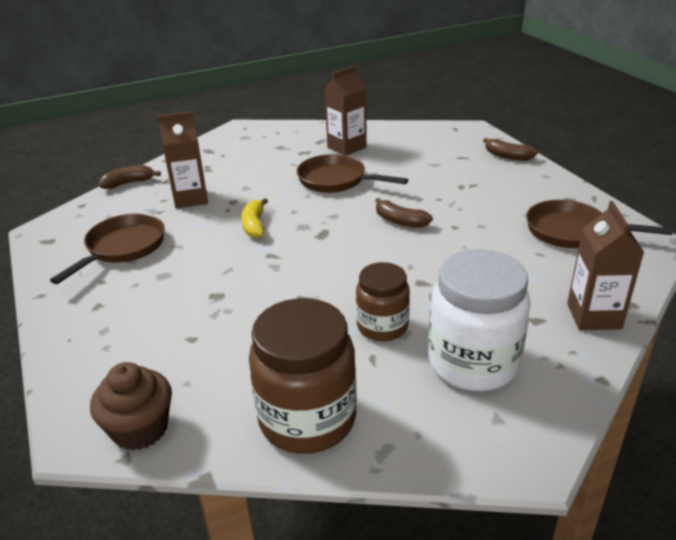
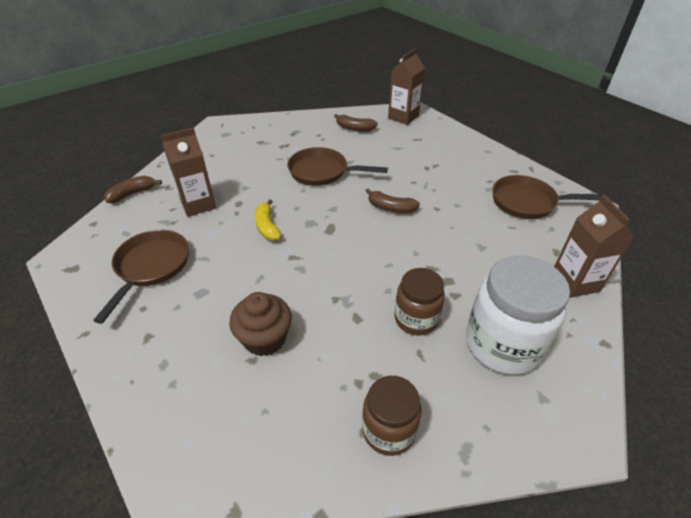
camera: 15 degrees left, 10 degrees up
(140, 429) = (238, 474): brown cupcake -> brown cupcake (265, 338)
(307, 419) = (388, 430): brown jar -> brown jar, size x0.61
(346, 147) = (319, 137): brown carton -> brown carton (403, 117)
(508, 156) = (452, 135): brown banana -> brown banana (355, 128)

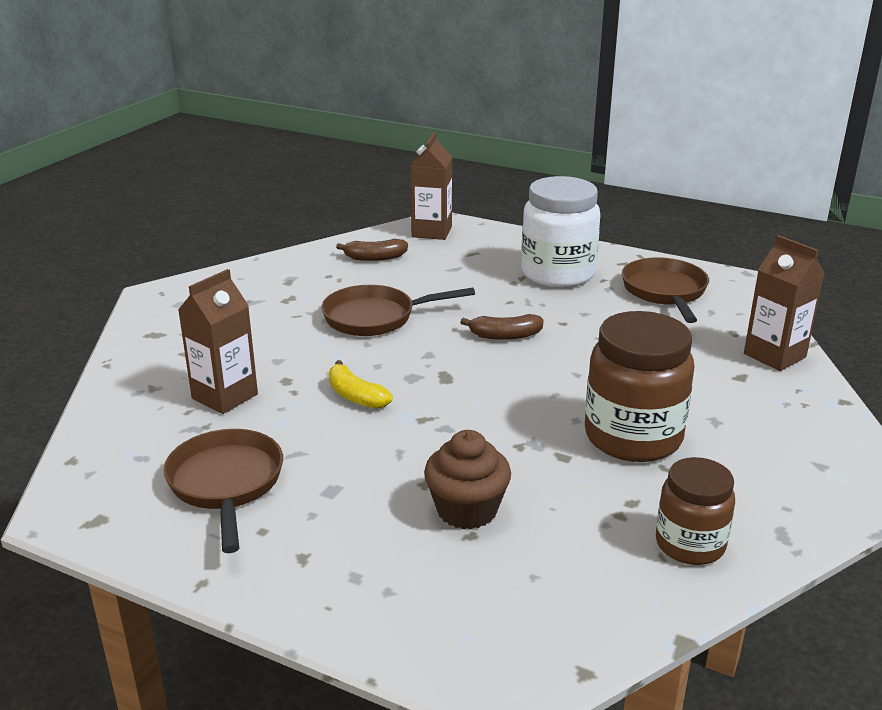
camera: 25 degrees left, 15 degrees down
(132, 194) = (100, 409): brown banana -> none
(416, 319) = (633, 437): brown jar -> brown jar, size x1.63
(502, 344) = (745, 432): white jar -> white jar (557, 274)
(528, 202) = (665, 292): brown pan -> brown pan turned 105 degrees clockwise

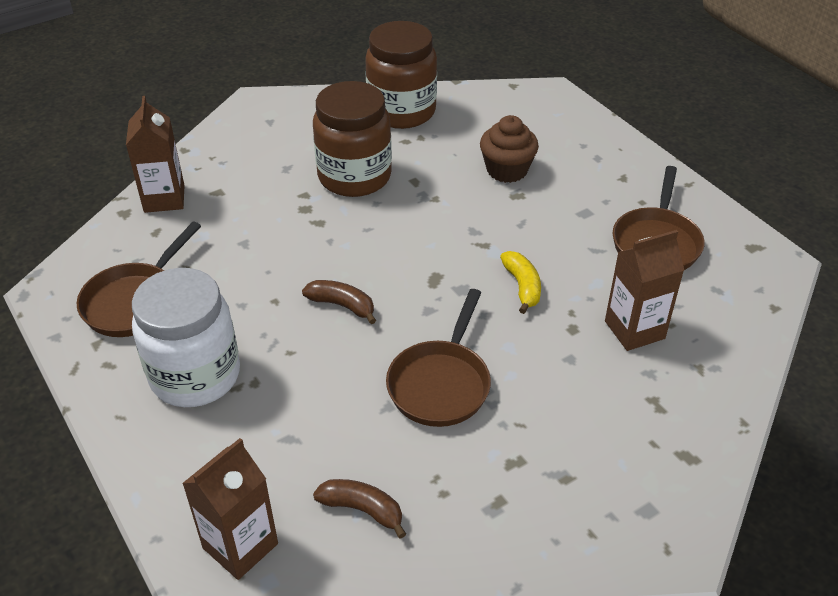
camera: 150 degrees left, 15 degrees up
(375, 317) = (441, 384): brown pan -> brown pan turned 90 degrees clockwise
(690, 544) = (401, 111): brown jar -> brown jar, size x1.63

